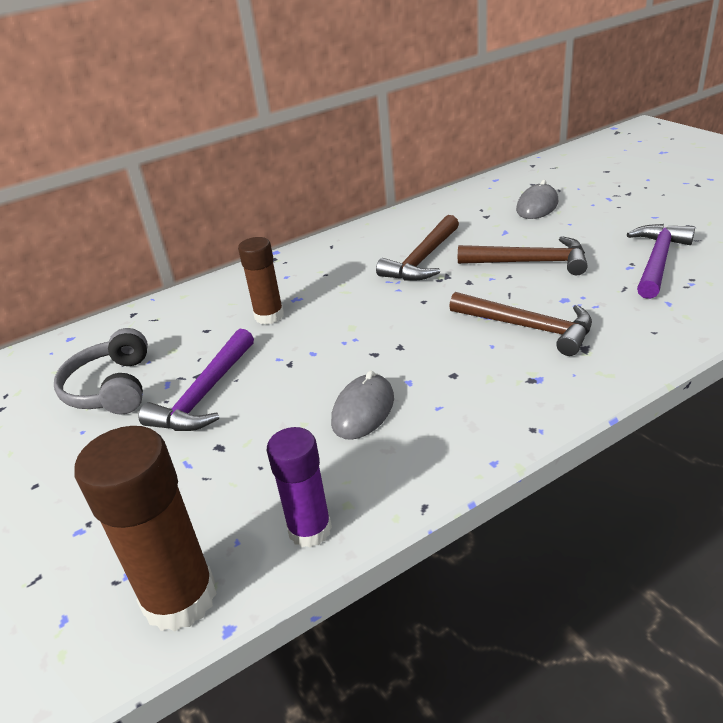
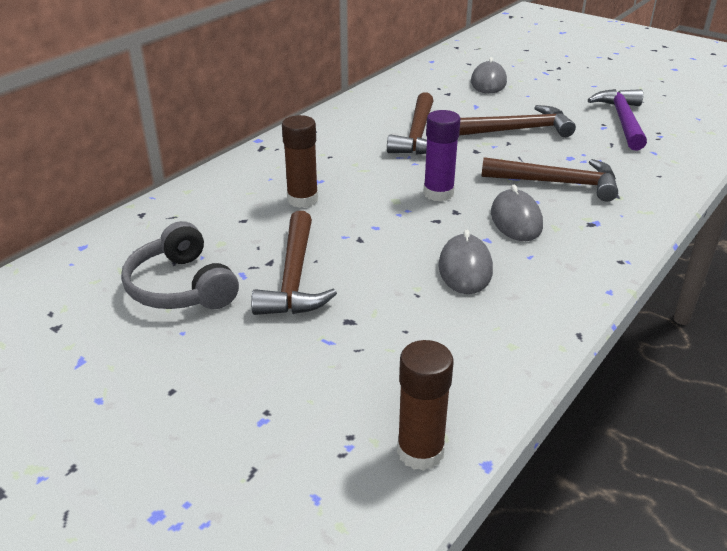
camera: 25 degrees left, 0 degrees up
(180, 598) = (420, 451): brown glue stick -> brown glue stick, size x0.64
(205, 394) = (294, 277): purple hammer -> brown hammer
(310, 530) = (495, 371): purple glue stick -> purple glue stick (438, 193)
(453, 364) = (516, 220): none -> grey mouse

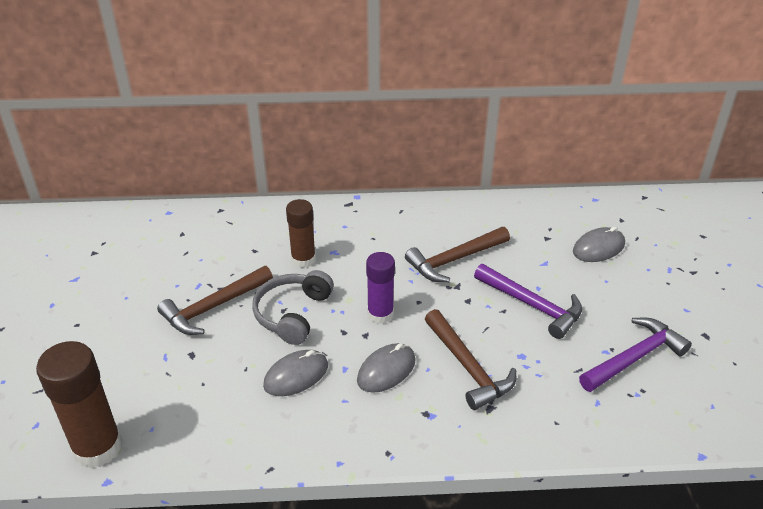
camera: 50 degrees right, 5 degrees up
(181, 287) = (164, 271): grey headphones -> grey headphones (293, 314)
(420, 451) = (97, 447): brown glue stick -> brown glue stick, size x1.56
(518, 130) = (532, 305): brown hammer -> purple hammer

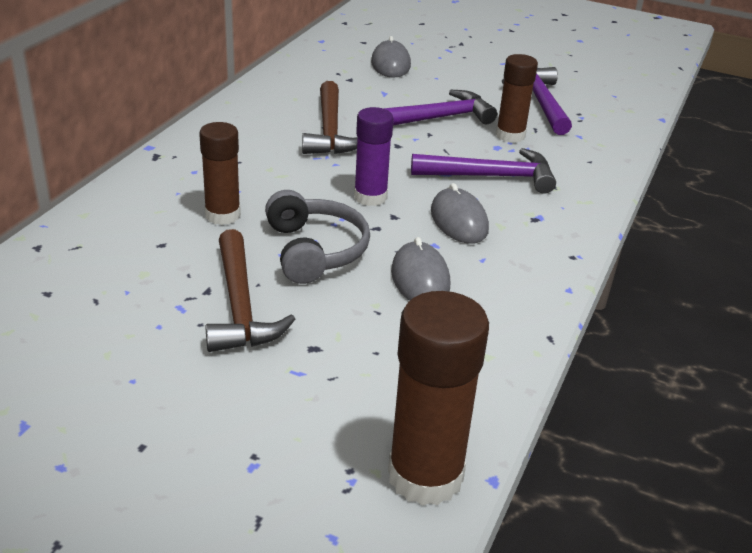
camera: 65 degrees left, 5 degrees down
(293, 314) = (314, 250): grey headphones -> grey headphones turned 150 degrees counterclockwise
(468, 367) = (490, 176): brown hammer -> purple hammer
(549, 357) = (510, 135): none -> brown glue stick

